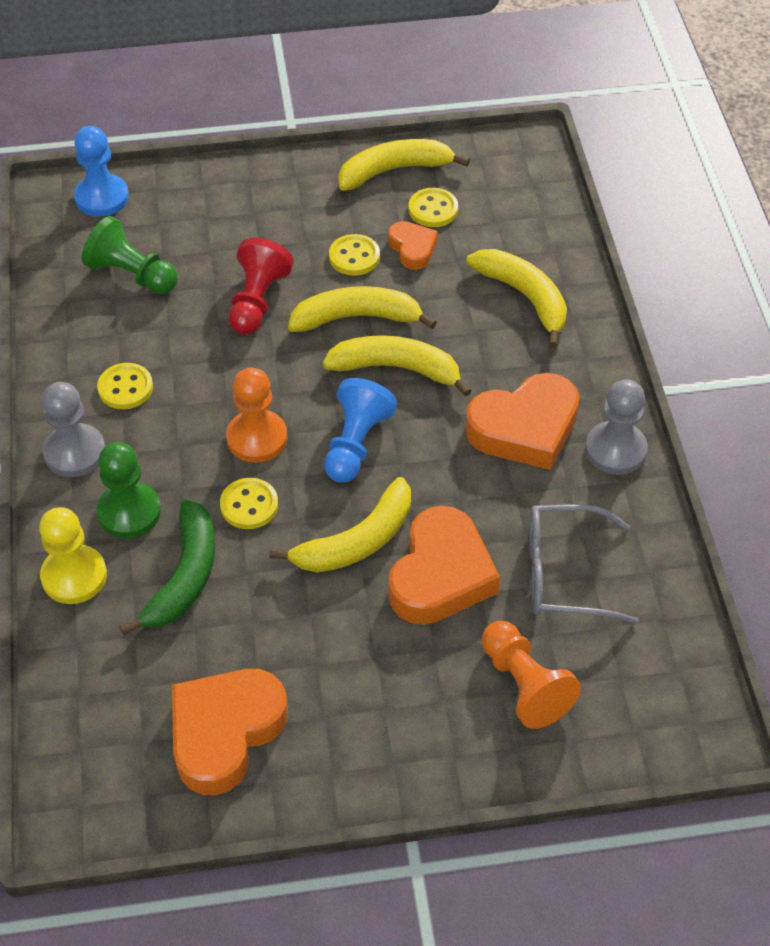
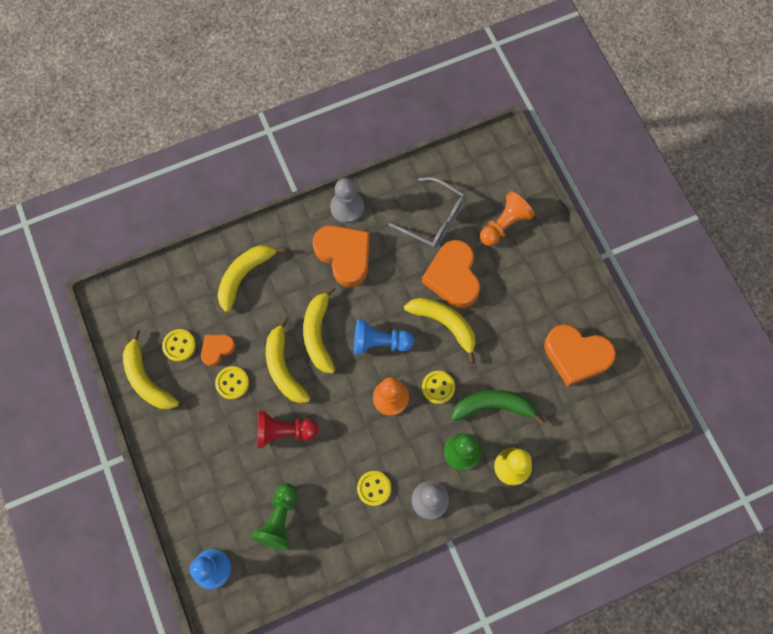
camera: 105 degrees left, 20 degrees up
(441, 575) = (453, 277): orange heart -> orange heart turned 105 degrees counterclockwise
(564, 574) = (434, 219): grey glasses -> grey glasses turned 45 degrees counterclockwise

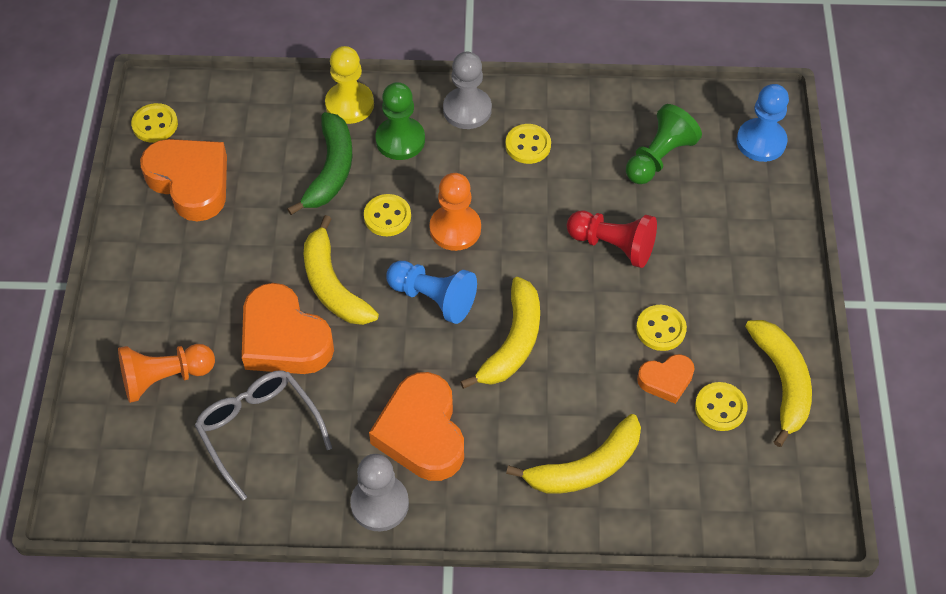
camera: 155 degrees left, 15 degrees down
(283, 368) = (581, 319): yellow banana -> none
(453, 277) = (284, 338): orange heart -> orange heart turned 120 degrees clockwise
(494, 406) = (331, 170): green banana -> green banana turned 105 degrees counterclockwise
(629, 389) = (155, 124): none -> yellow button

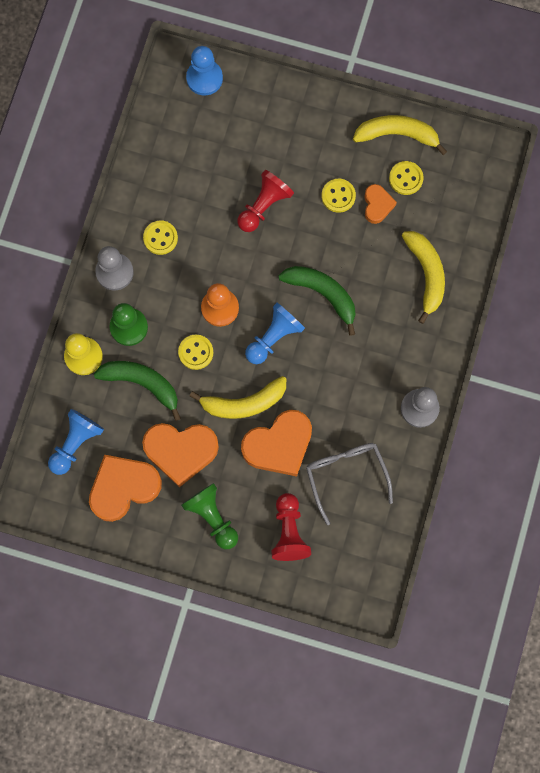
camera: 75 degrees left, 20 degrees up
(155, 124) = (59, 506): yellow button -> none
(165, 378) = (289, 532): orange pawn -> red pawn
(237, 122) = (75, 443): none -> blue pawn
(259, 430) = (346, 475): grey glasses -> grey glasses turned 90 degrees clockwise
(421, 433) = (375, 370): orange heart -> orange heart (181, 451)
(513, 342) = (322, 293): yellow banana -> green banana
(659, 157) = (198, 151): green pawn -> green pawn (212, 517)

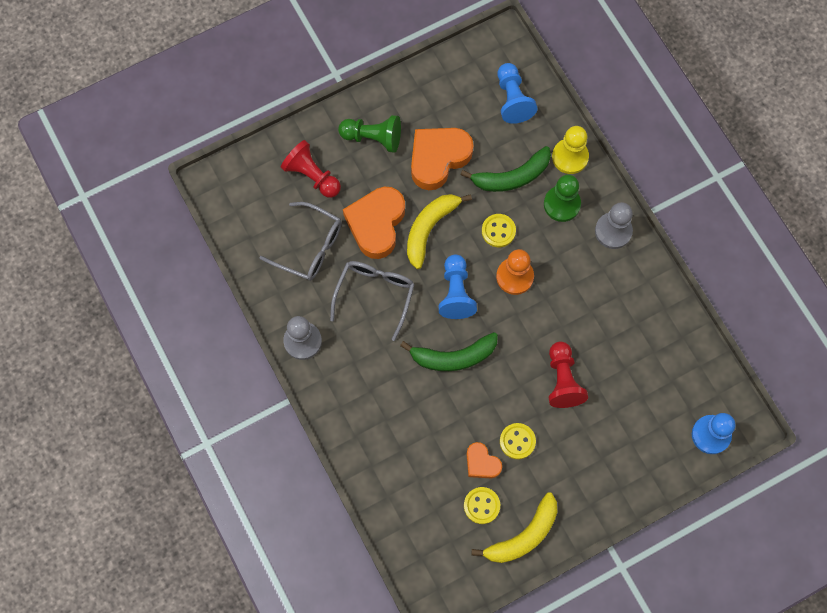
camera: 135 degrees right, 5 degrees down
(123, 488) = (451, 102): orange heart -> none
(160, 238) = (609, 285): yellow button -> none
(333, 392) = (375, 295): none -> grey glasses
(426, 274) = (393, 445): yellow banana -> none

